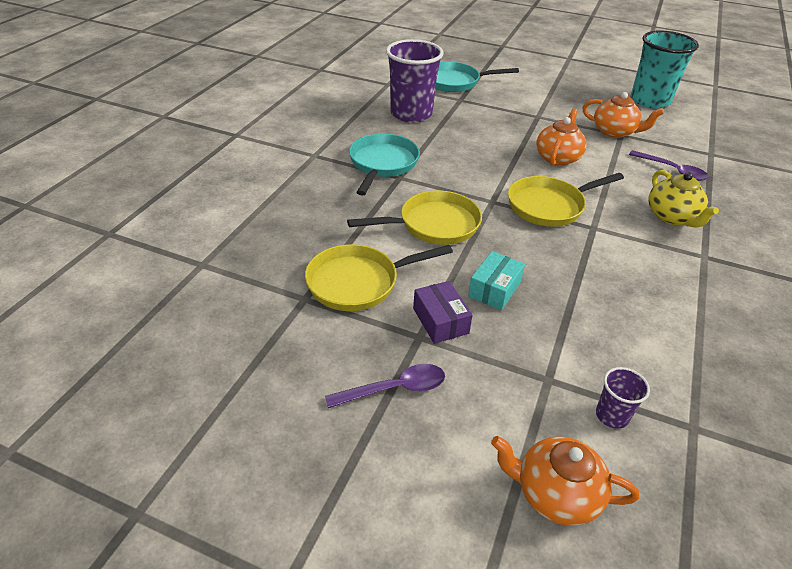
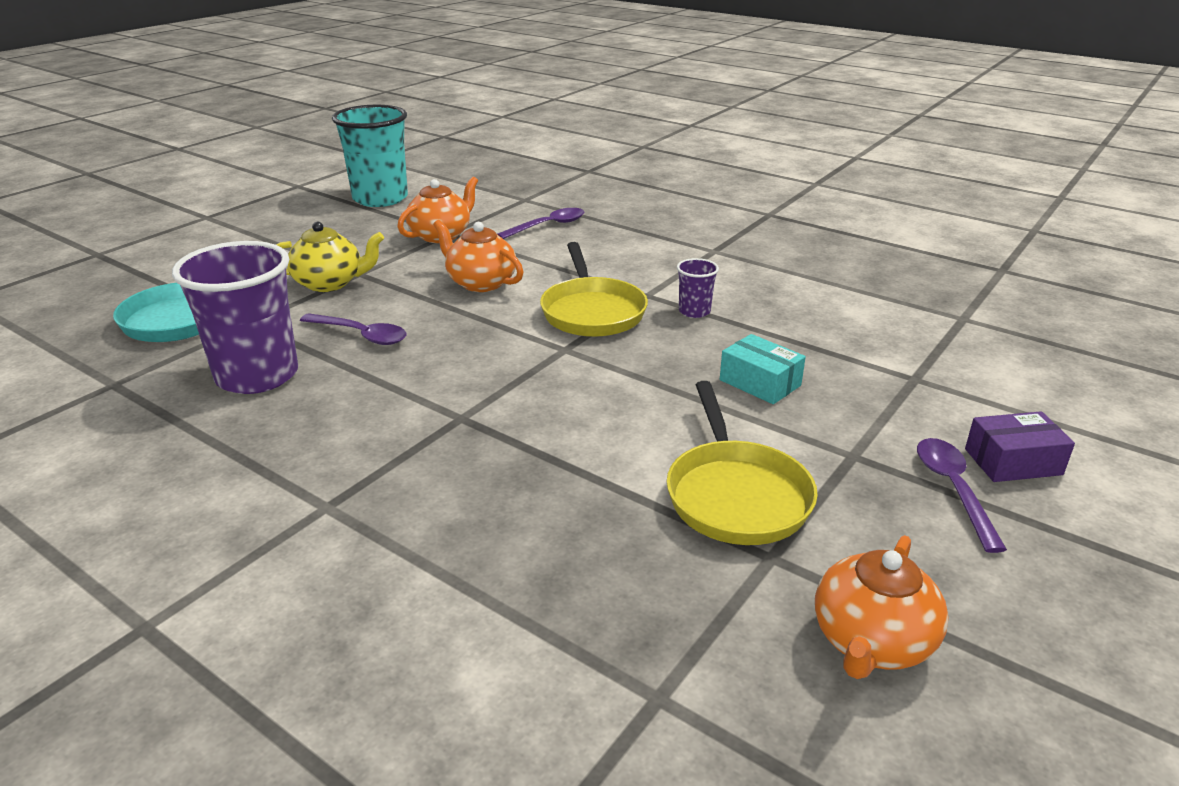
camera: 75 degrees left, 10 degrees down
(382, 164) = (409, 429): turquoise pan -> none
(434, 225) = (606, 405): yellow pan -> none
(440, 321) = (821, 433): purple box -> purple box (1013, 462)
(466, 132) = (361, 335): none -> purple spoon
(555, 493) = (1072, 407): orange teapot -> orange teapot (871, 642)
(612, 415) = (959, 354): purple cup -> purple cup (694, 311)
(672, 217) = (640, 248): yellow teapot -> yellow teapot (330, 283)

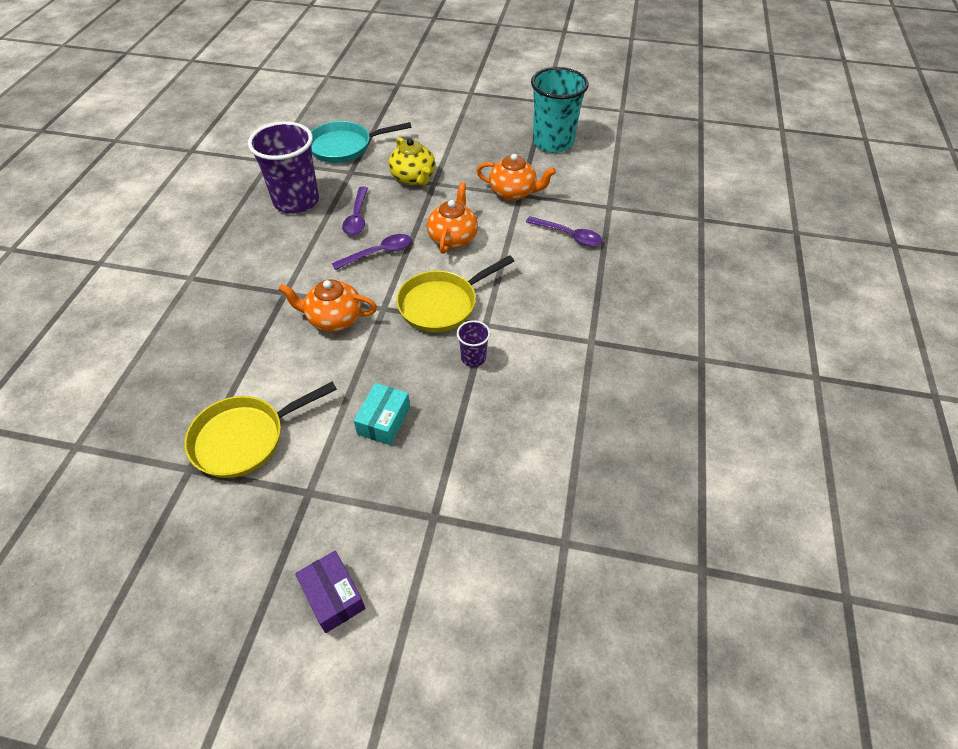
camera: 65 degrees right, 20 degrees up
(871, 642) = (125, 530): orange teapot -> orange teapot (334, 319)
(953, 489) = (285, 558): purple spoon -> purple spoon (378, 253)

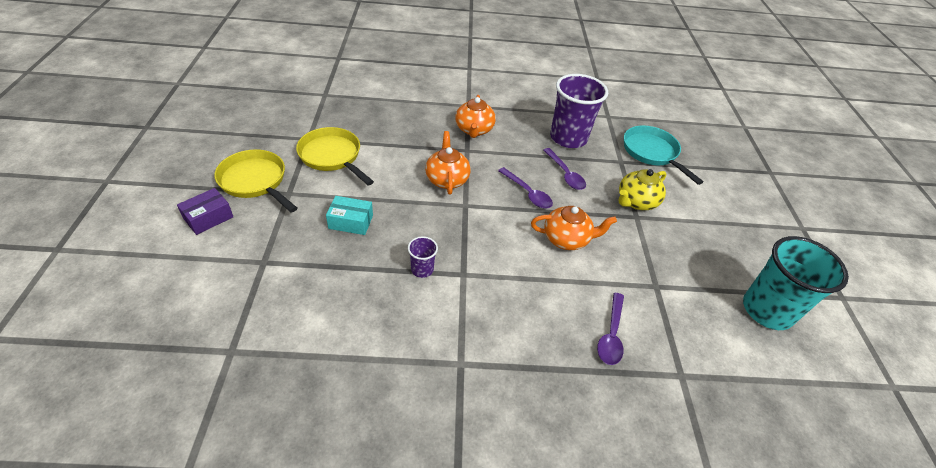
camera: 75 degrees right, 5 degrees down
(357, 217) = (565, 174): purple spoon -> purple spoon turned 105 degrees counterclockwise
(442, 304) = (480, 241): yellow pan -> yellow pan (255, 181)
(513, 192) = (656, 280): orange teapot -> orange teapot (474, 130)

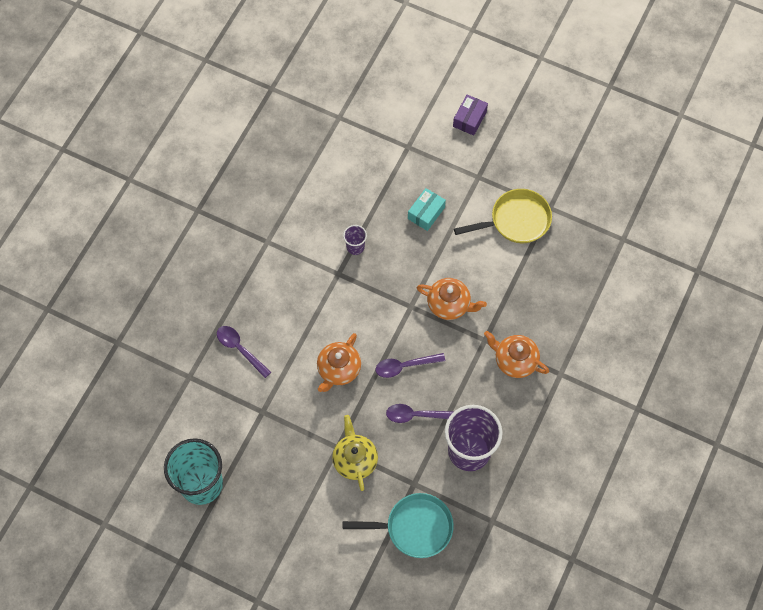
camera: 120 degrees right, 20 degrees up
(208, 218) = (469, 119): purple box -> purple box turned 45 degrees clockwise
(255, 181) = (502, 156): yellow pan -> none

